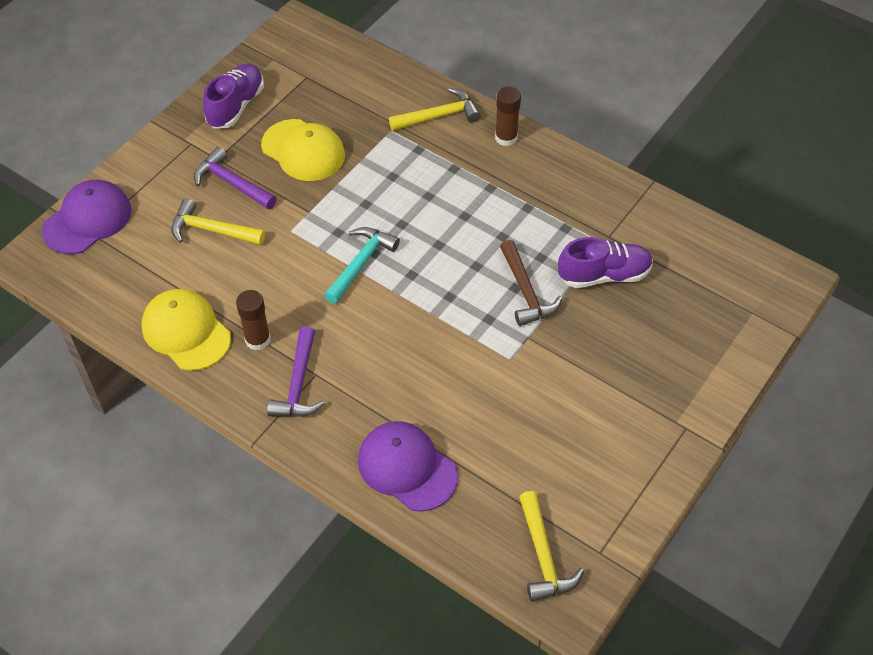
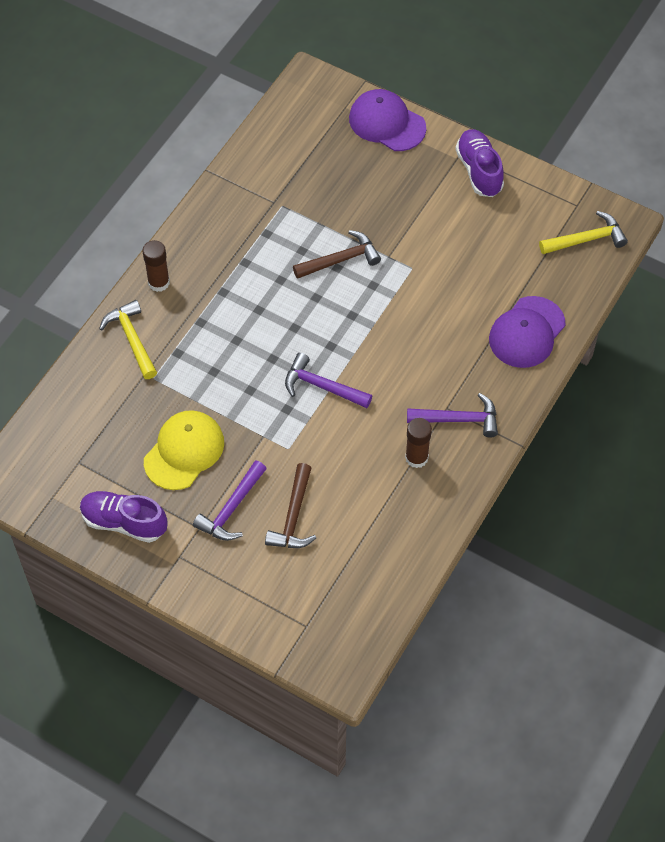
camera: 95 degrees left, 5 degrees up
(87, 220) = (290, 633): purple cap -> purple cap (387, 123)
(186, 331) = (415, 517): yellow cap -> none
(212, 230) = (293, 516): yellow hammer -> brown hammer
(360, 263) = (322, 386): turquoise hammer -> purple hammer
(604, 275) = (317, 205): purple shoe -> purple shoe (479, 171)

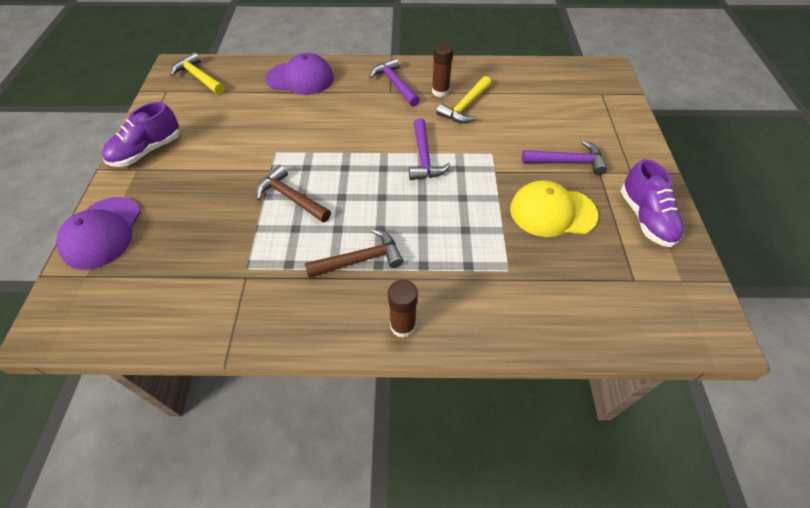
camera: 120 degrees left, 5 degrees down
(132, 339) = (483, 311): yellow hammer -> yellow hammer (465, 106)
(293, 516) = (539, 129): brown hammer -> brown hammer (360, 259)

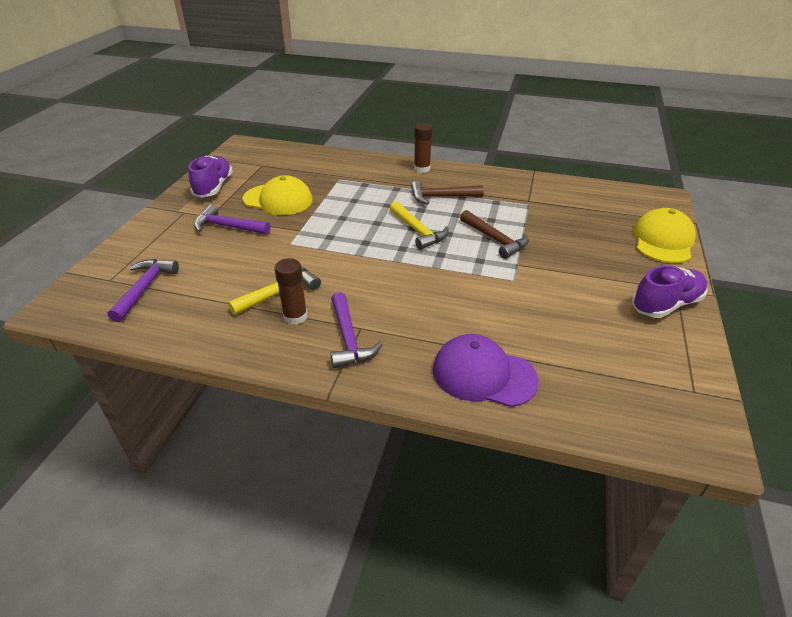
camera: 165 degrees left, 15 degrees down
(102, 233) = (663, 241): purple cap -> yellow cap
(199, 77) = (651, 408): yellow hammer -> yellow hammer (418, 231)
(424, 157) = (358, 250): purple hammer -> purple hammer (144, 288)

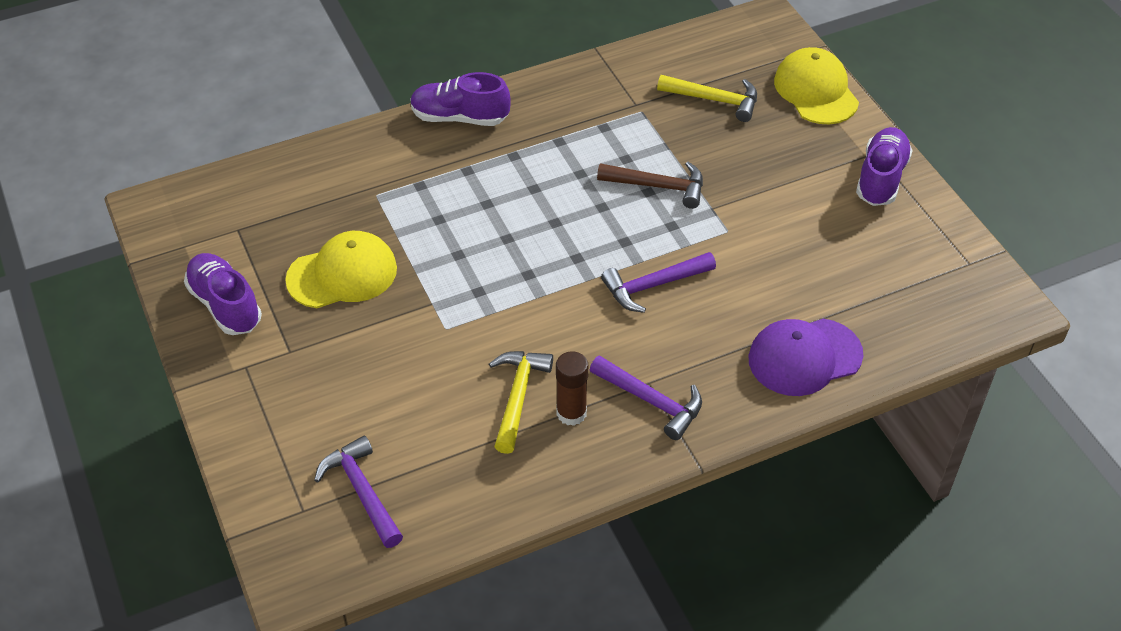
camera: 40 degrees left, 10 degrees up
(228, 227) = (337, 352): purple hammer -> purple hammer (653, 286)
(418, 231) = (566, 223): yellow hammer -> yellow hammer (714, 100)
(422, 169) = (460, 117): brown glue stick -> purple shoe
(441, 197) = (535, 154): brown hammer -> none

